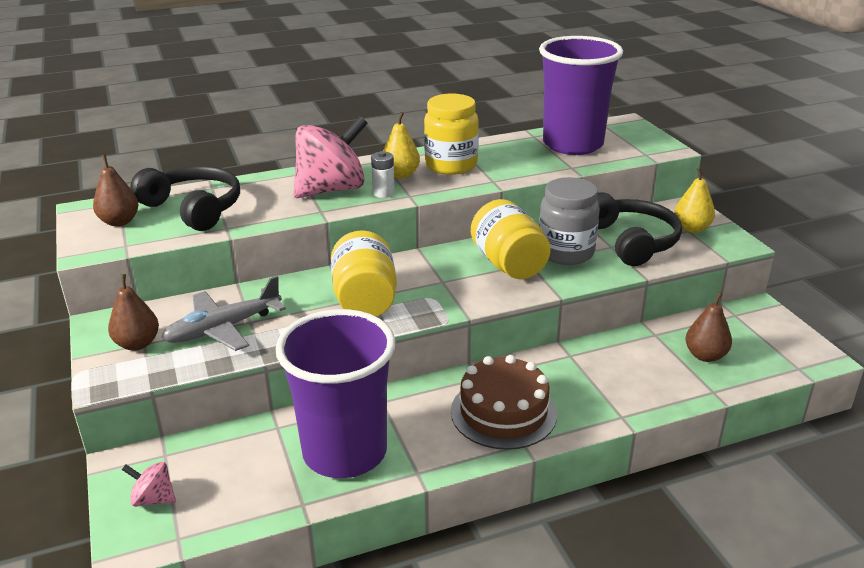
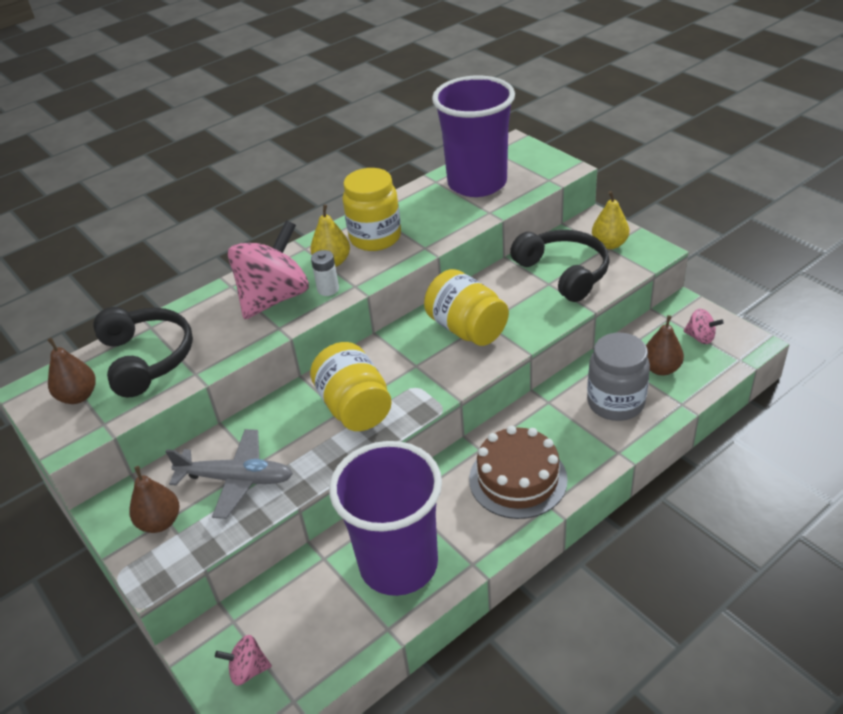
camera: 15 degrees left, 10 degrees up
(194, 208) = (147, 358): black headphones -> black headphones turned 45 degrees clockwise
(223, 328) = (236, 479): grey plane -> grey plane turned 120 degrees counterclockwise
(566, 252) = (512, 301): grey jar -> grey jar (615, 403)
(763, 339) = (700, 337): none -> pink spinning top

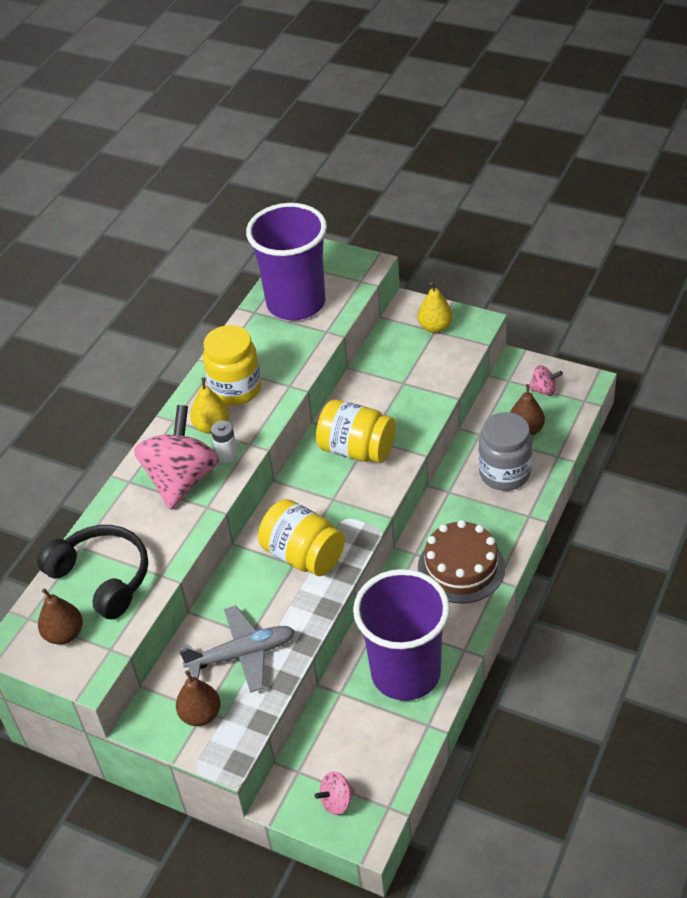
camera: 25 degrees left, 5 degrees up
(564, 272) = (411, 368): black headphones -> none

